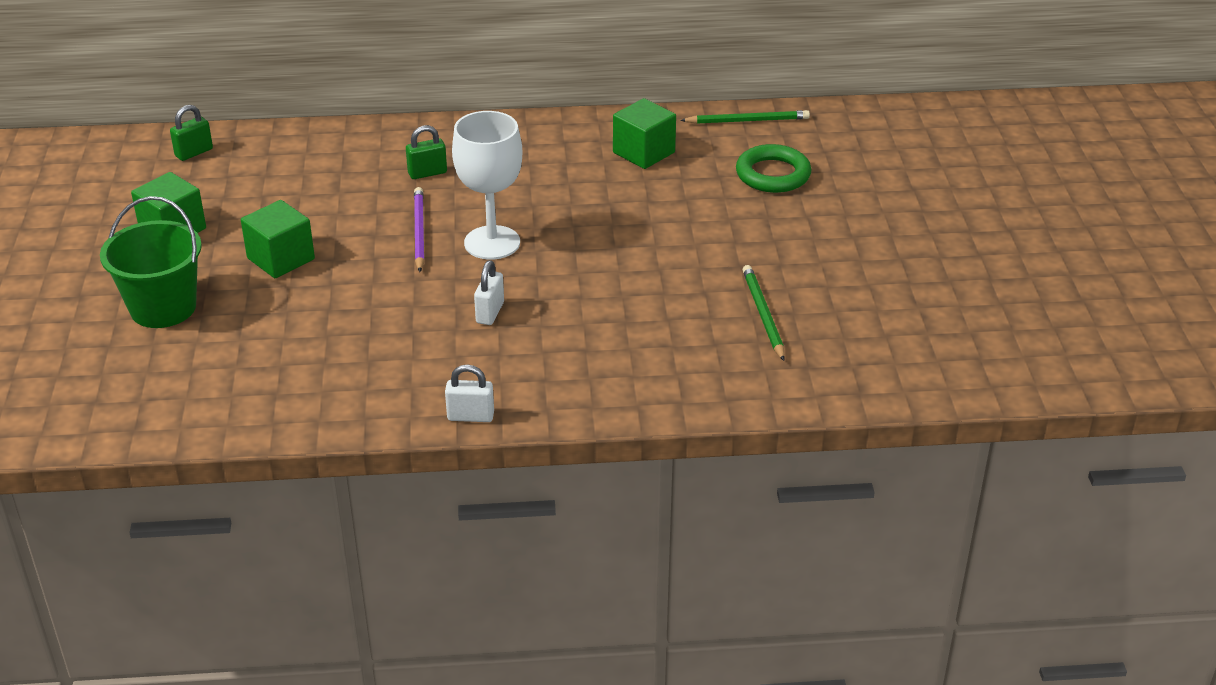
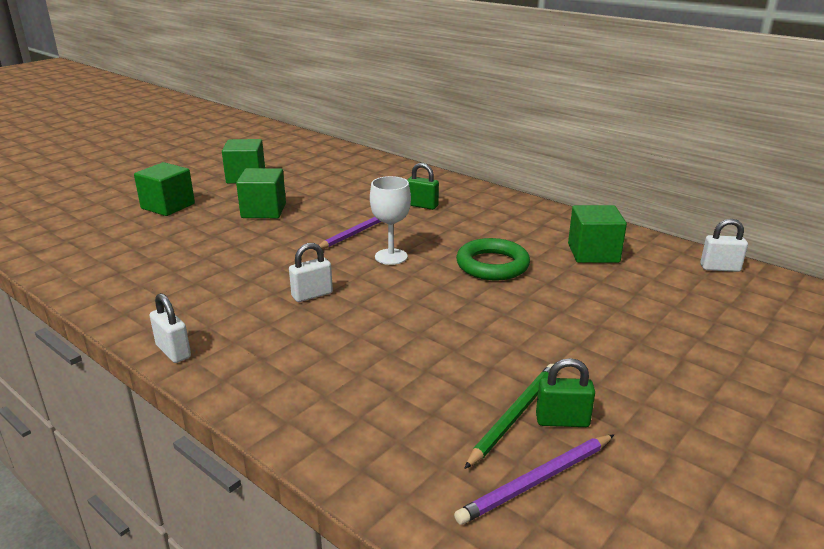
camera: 45 degrees right, 10 degrees down
(163, 308) = (168, 206): green bucket -> green cube
(194, 152) = (322, 152): green padlock -> green padlock (562, 421)
(492, 243) = (391, 257): white goblet -> white goblet, size x0.65
(747, 120) = (720, 268): green pencil -> white padlock
(773, 174) = (691, 313): green ring -> green ring (492, 265)
(824, 344) = (537, 481): none -> purple pencil

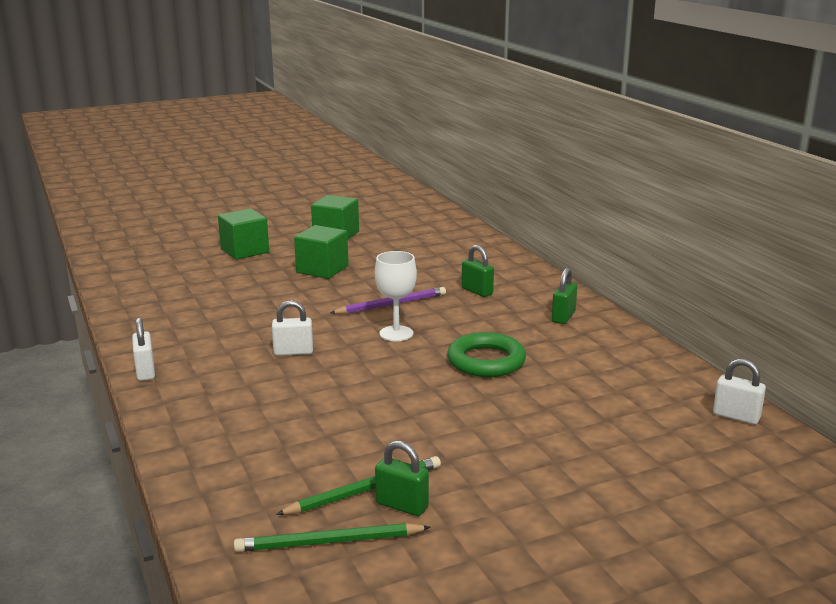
camera: 25 degrees right, 5 degrees down
(513, 214) = (563, 317): none -> green padlock
(537, 481) = (329, 542): purple pencil -> green pencil
(593, 253) = (606, 371): green cube -> none

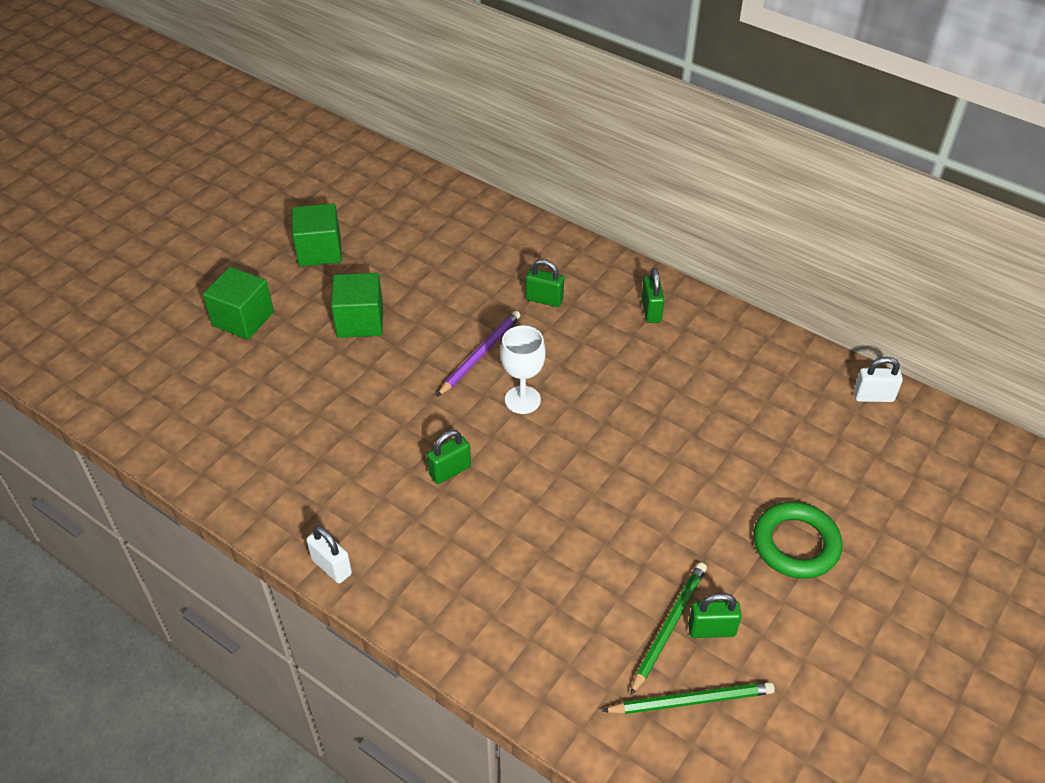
camera: 30 degrees left, 25 degrees up
(293, 352) = (450, 471): white padlock -> green padlock
(329, 542) = (691, 700): green pencil -> green pencil turned 150 degrees counterclockwise
(486, 361) = (634, 407): green ring -> green ring (796, 544)

